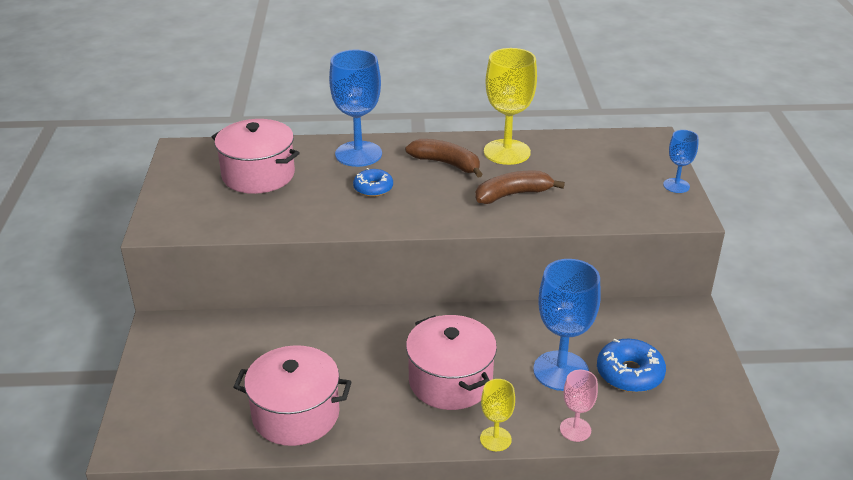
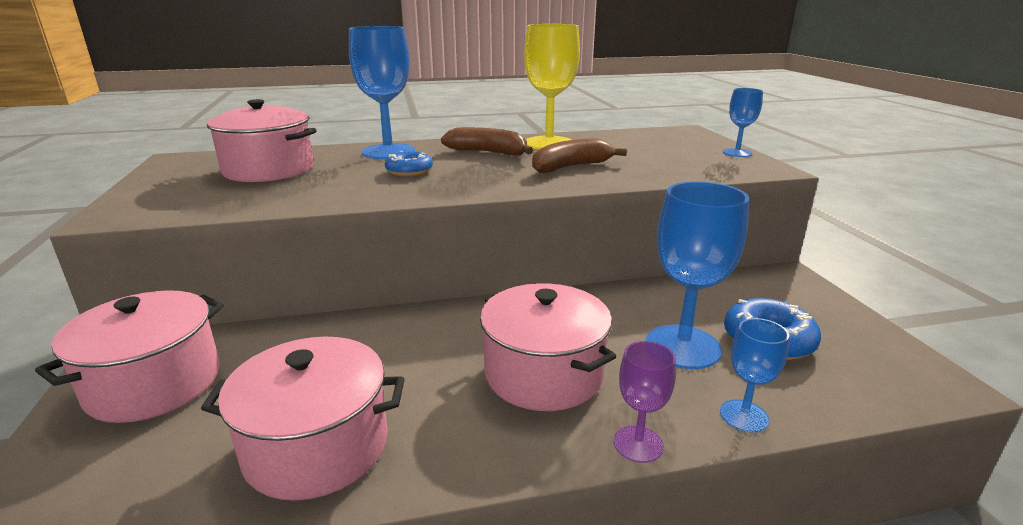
camera: 10 degrees left, 10 degrees down
(189, 356) = (154, 383): none -> pink pot
(495, 439) = (638, 444): yellow goblet -> purple goblet
(575, 429) = (744, 416): pink goblet -> blue goblet

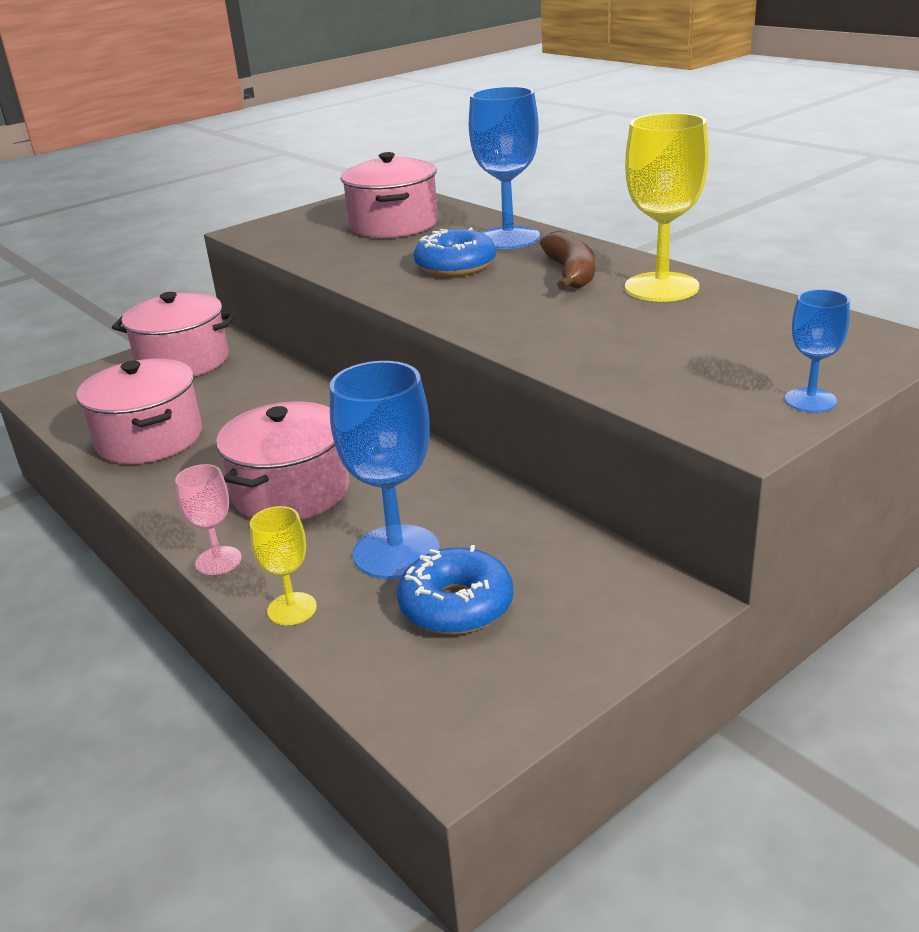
camera: 65 degrees right, 5 degrees up
(409, 171) = (455, 266): blue donut -> blue donut, size x1.51
(571, 167) = (573, 323): brown banana -> none
(638, 444) = (218, 561): purple goblet -> pink goblet
(744, 416) = (292, 609): blue goblet -> yellow goblet

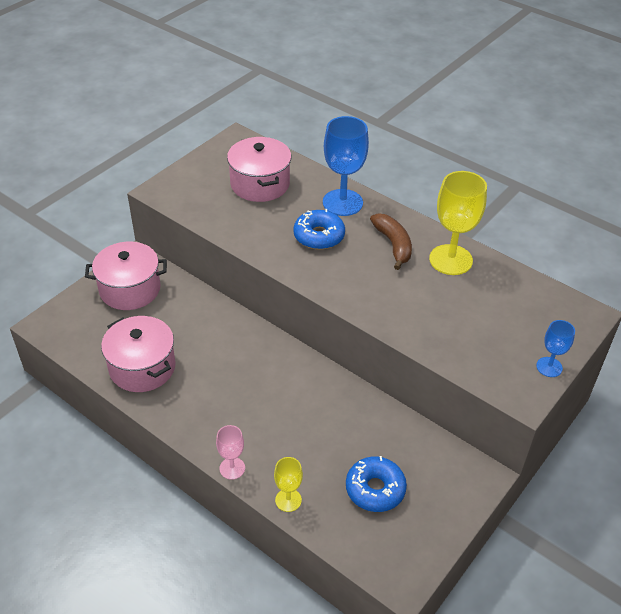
camera: 15 degrees left, 15 degrees up
(291, 491) = (252, 409): pink pot -> none
(396, 552) = (330, 453): blue goblet -> none

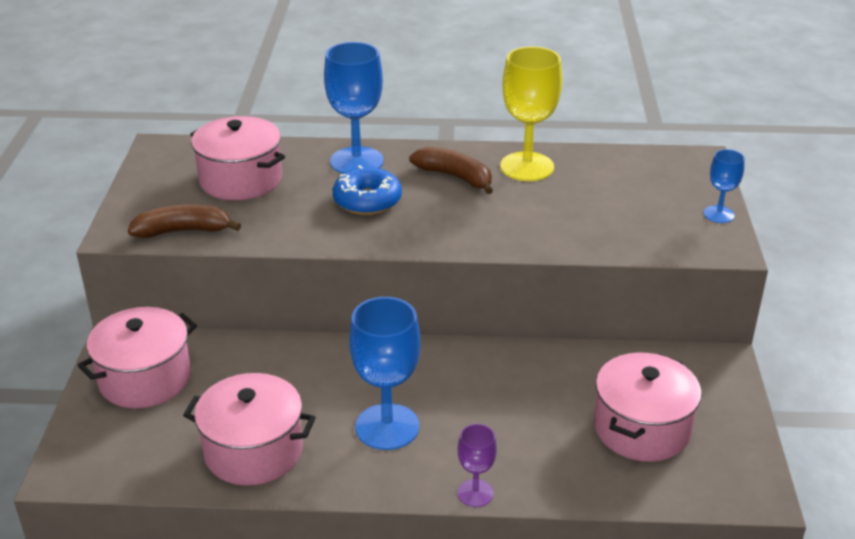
camera: 35 degrees left, 10 degrees down
(194, 206) = (183, 231): none -> brown banana
(225, 395) = (387, 427): none -> blue goblet
(232, 468) = (475, 493): pink goblet -> purple goblet
(288, 500) = (569, 488): yellow goblet -> none
(375, 489) = (641, 428): blue donut -> pink pot

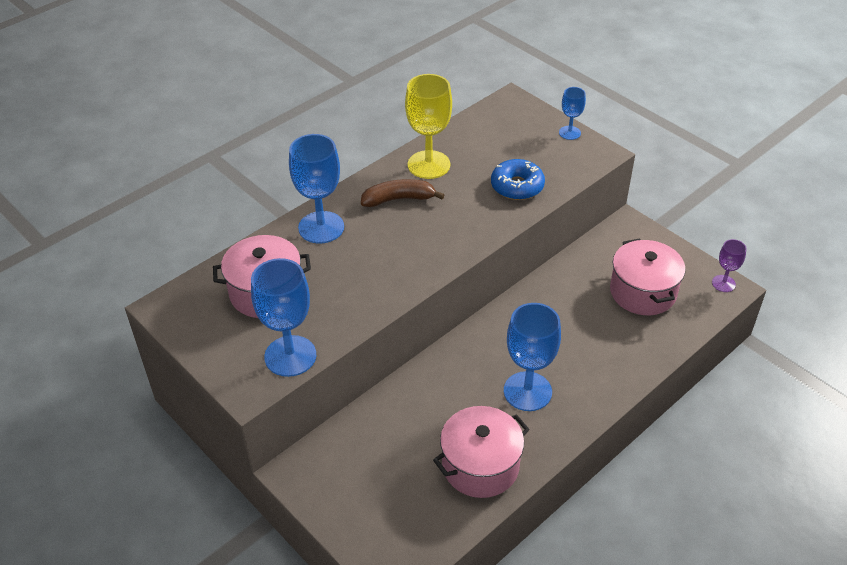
camera: 45 degrees left, 10 degrees up
(145, 378) = (348, 478): pink pot -> none
(183, 231) = (290, 356): brown banana -> blue goblet
(367, 201) = (372, 252): blue donut -> blue donut (517, 186)
(475, 493) = (620, 391): purple goblet -> purple goblet (723, 283)

